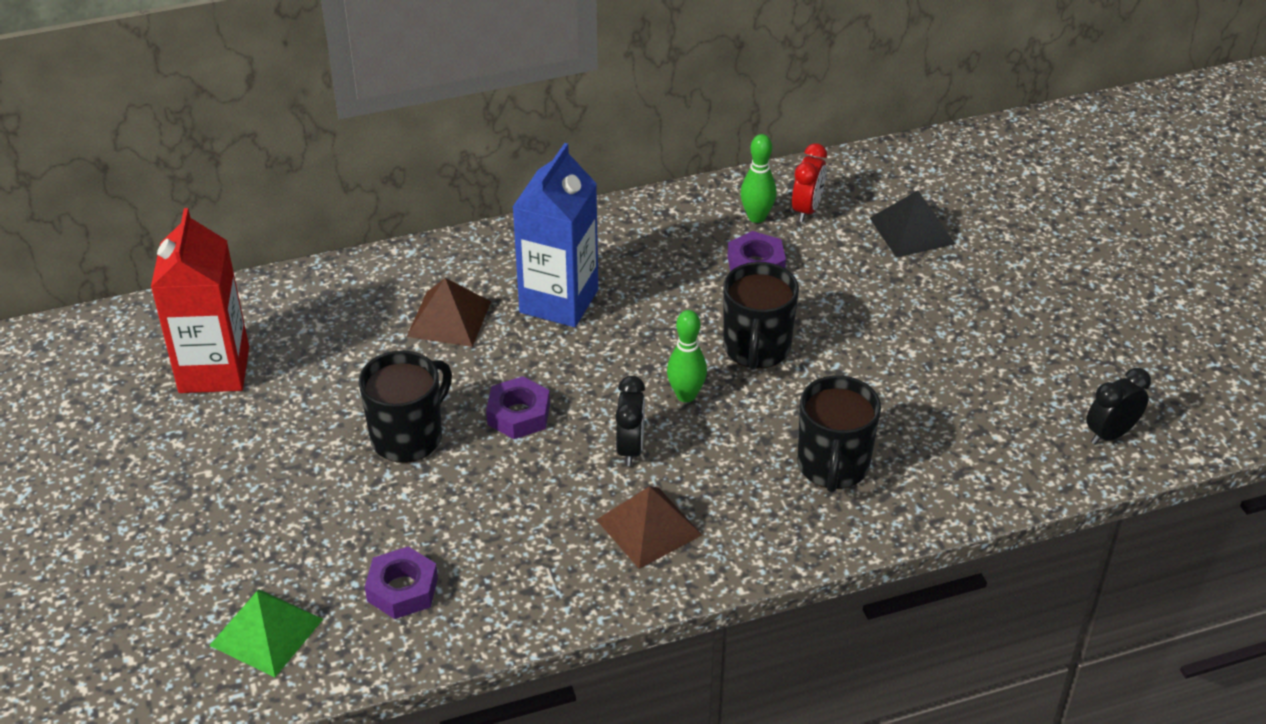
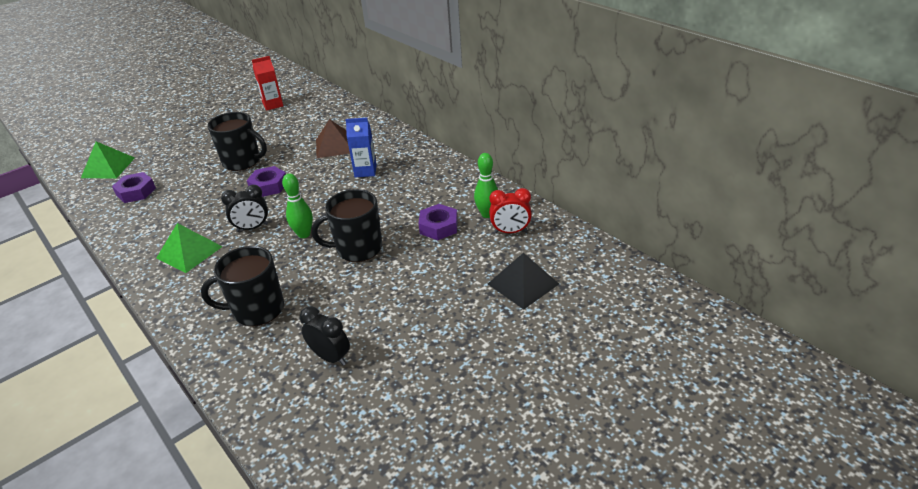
camera: 70 degrees right, 5 degrees down
(214, 370) = (273, 105): red carton -> red carton, size x0.57
(559, 301) = (365, 171): blue carton -> blue carton, size x0.57
(649, 527) = (189, 252): brown pyramid -> green pyramid
(1110, 434) = (336, 458): black clock -> black clock (330, 357)

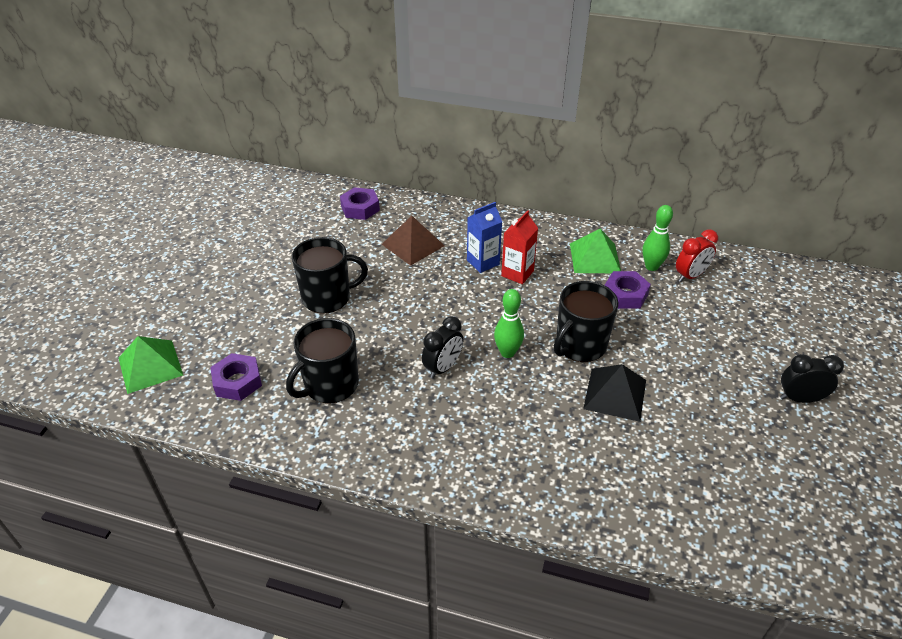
camera: 35 degrees left, 5 degrees up
(189, 252) = (407, 423): green pyramid -> green pyramid (595, 258)
(257, 309) = (564, 449): black mug -> black mug (330, 385)
(268, 186) = (398, 315): purple nut -> purple nut (360, 208)
(273, 105) = (272, 218): red carton -> red carton (517, 273)
(330, 357) = (689, 459): black clock -> black clock (799, 398)
(523, 284) = (757, 320): black pyramid -> black pyramid (615, 394)

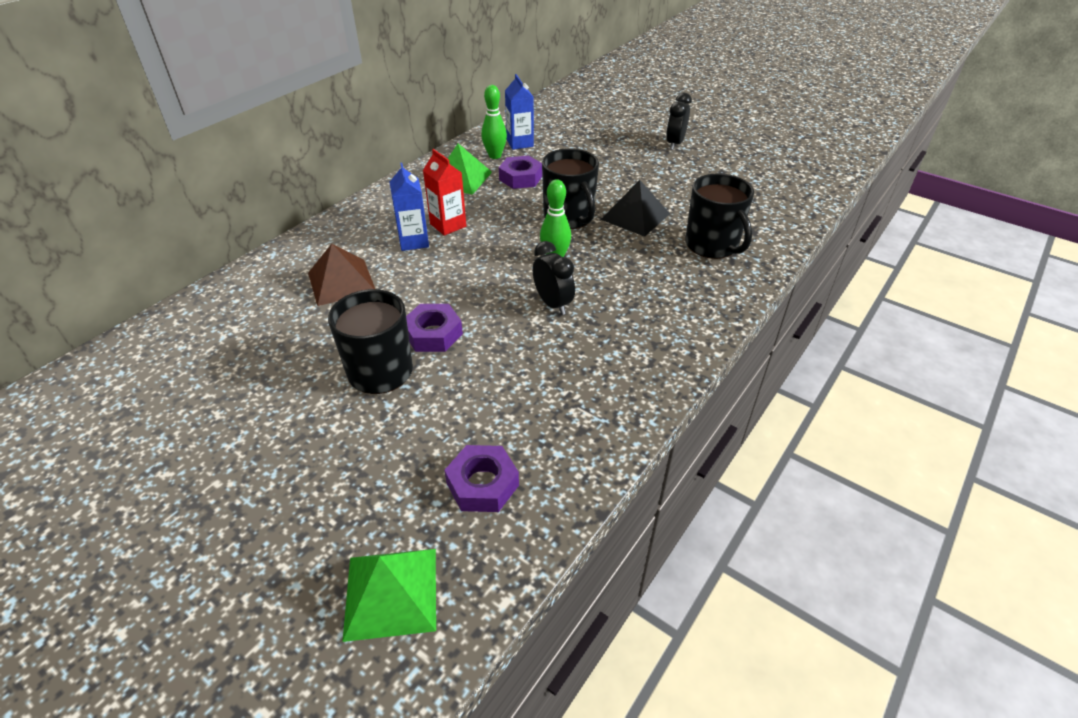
camera: 70 degrees left, 0 degrees up
(330, 385) = (534, 394): black mug -> black mug (712, 245)
(360, 208) = (228, 309): purple nut -> purple nut (433, 334)
(690, 276) = (520, 143): red clock -> blue carton

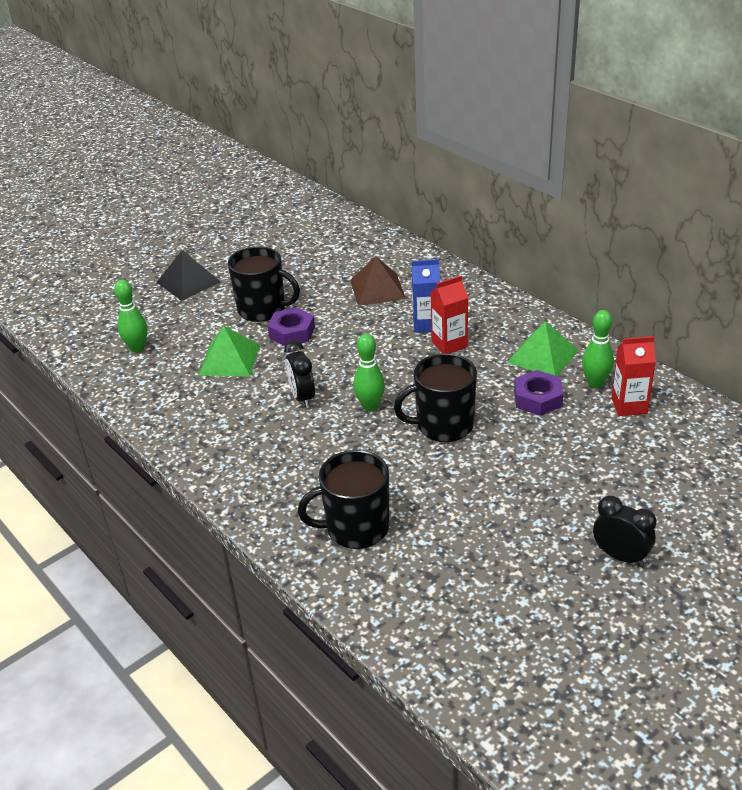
camera: 105 degrees right, 5 degrees down
(391, 593) = (88, 315): green pyramid -> green pyramid (229, 359)
(482, 484) = (137, 348): purple nut -> green bowling pin
(520, 143) = (629, 405): blue carton -> red carton
(553, 304) = (302, 397): black clock -> black clock turned 90 degrees clockwise
(635, 216) = (433, 477): black pyramid -> black pyramid (188, 282)

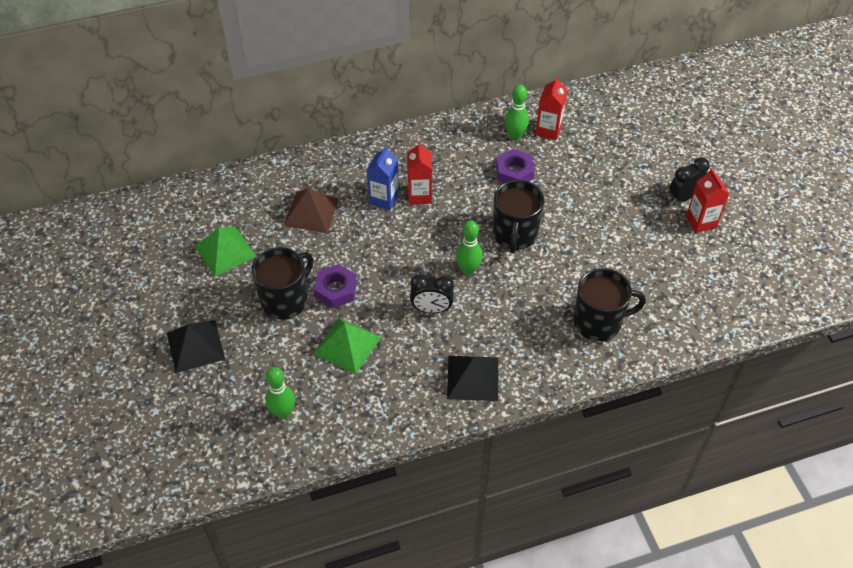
camera: 70 degrees left, 15 degrees up
(228, 451) = (472, 378): none -> black pyramid
(356, 528) = (598, 322): black mug -> black mug turned 105 degrees counterclockwise
(543, 356) = (467, 149): green pyramid -> green pyramid (225, 251)
(589, 585) = (701, 222): none -> red carton

